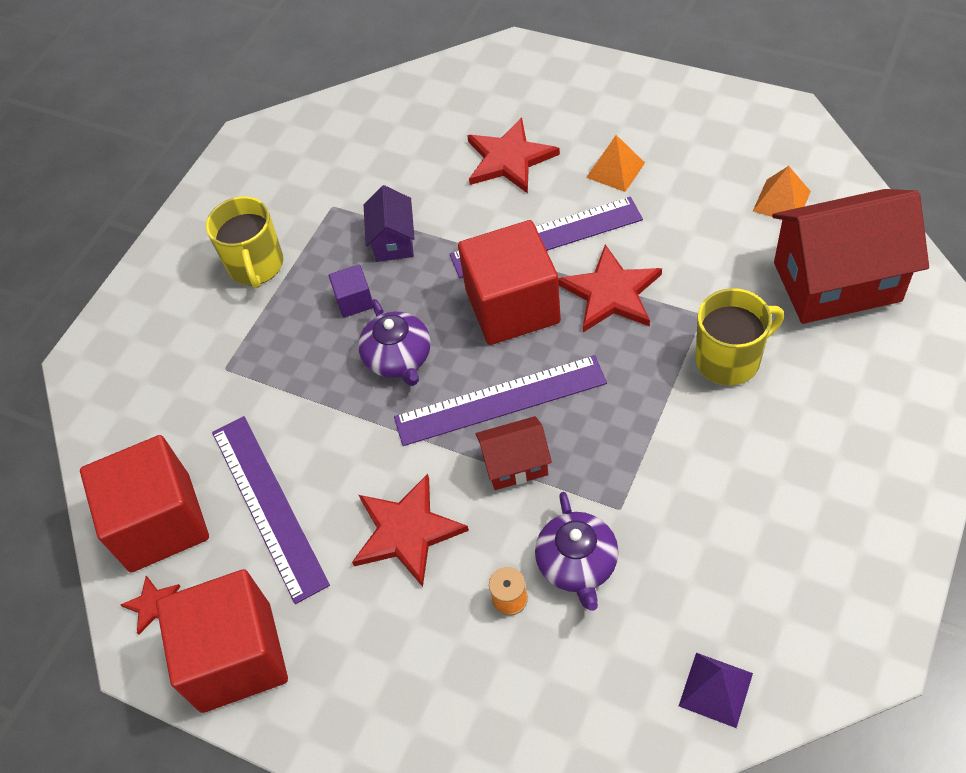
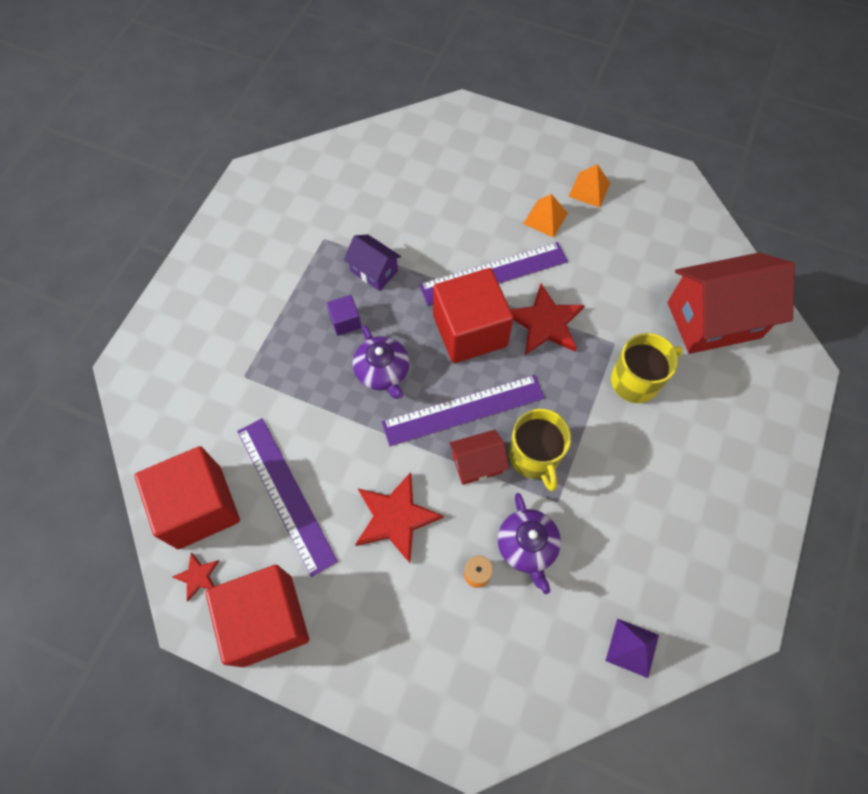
camera: 10 degrees left, 10 degrees up
(256, 265) = (264, 288): yellow mug -> yellow mug (534, 457)
(393, 241) = (374, 271): purple house -> purple house turned 45 degrees counterclockwise
(509, 159) = (462, 205): red star -> none
(781, 201) = (671, 251): orange pyramid -> orange pyramid (589, 189)

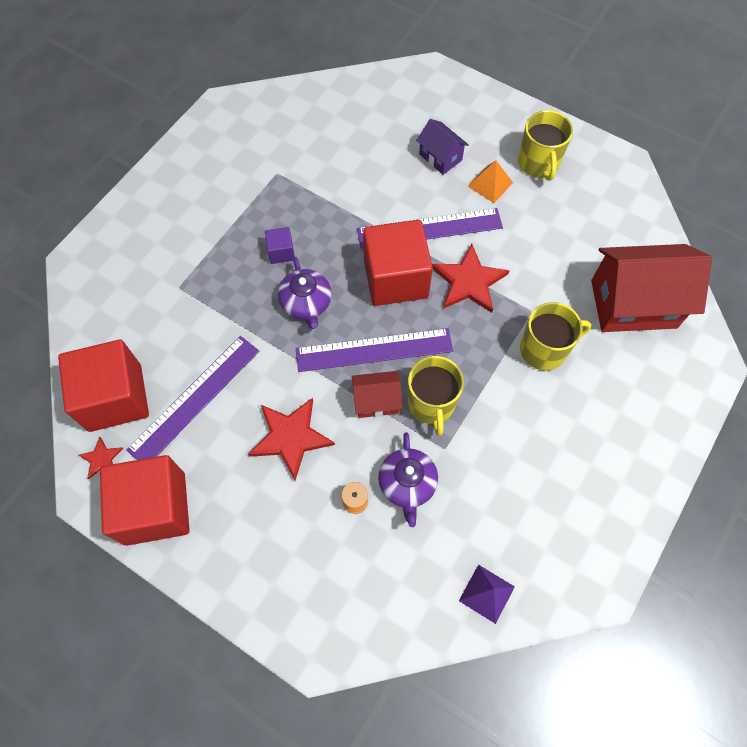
camera: 10 degrees right, 0 degrees up
(286, 494) = (195, 399): purple ruler -> purple ruler turned 60 degrees clockwise
(374, 271) = (317, 210): purple house -> purple house (440, 157)
(589, 189) = (538, 163): orange pyramid -> yellow mug

